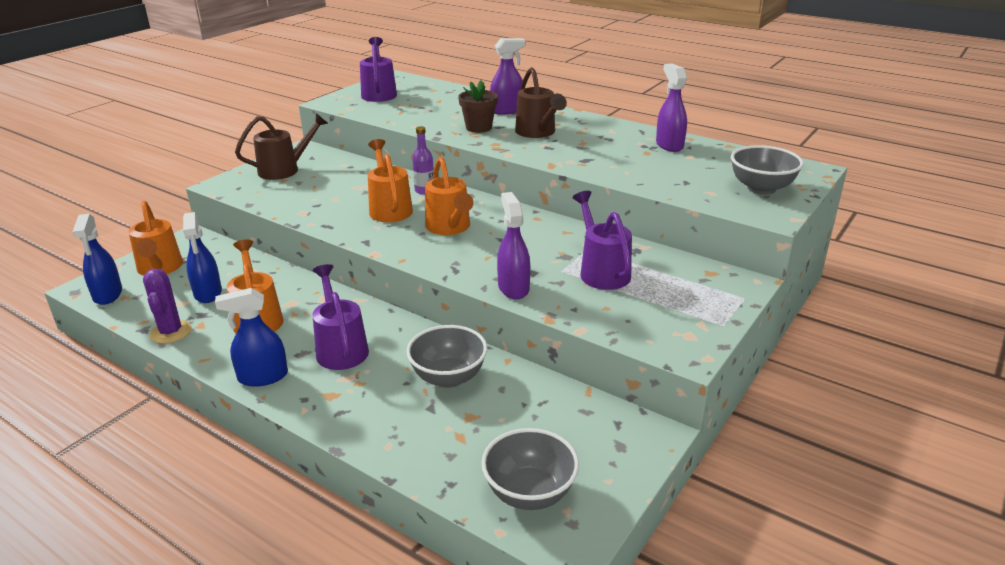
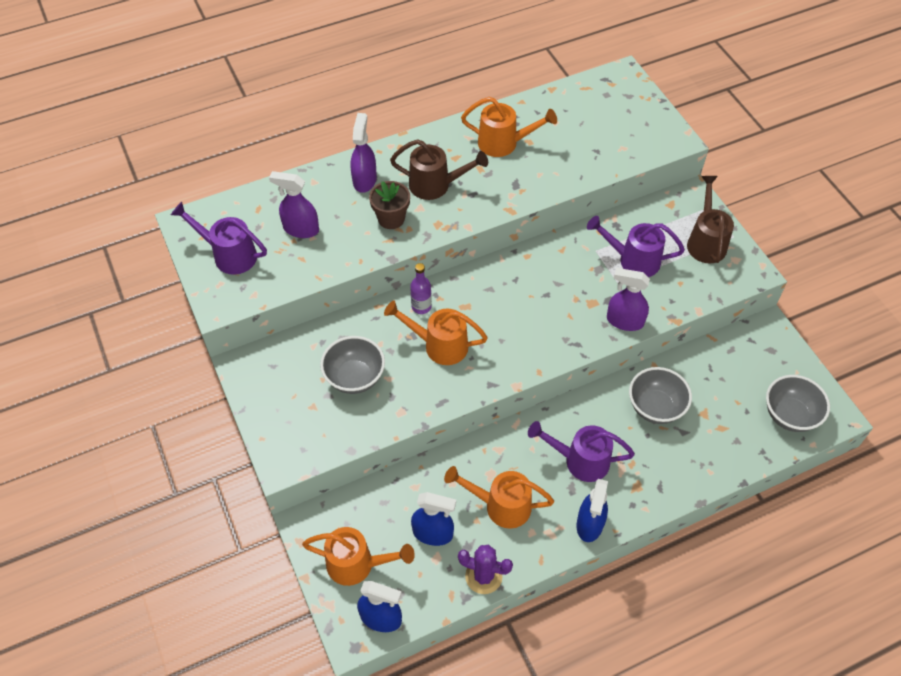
camera: 60 degrees left, 25 degrees up
(284, 170) = (287, 398): brown watering can -> brown watering can (706, 241)
(449, 228) = (505, 318): orange watering can -> orange watering can (503, 143)
(669, 145) = (525, 121): purple spray bottle -> purple spray bottle (301, 229)
(761, 188) = (634, 119): grey bowl -> grey bowl (355, 378)

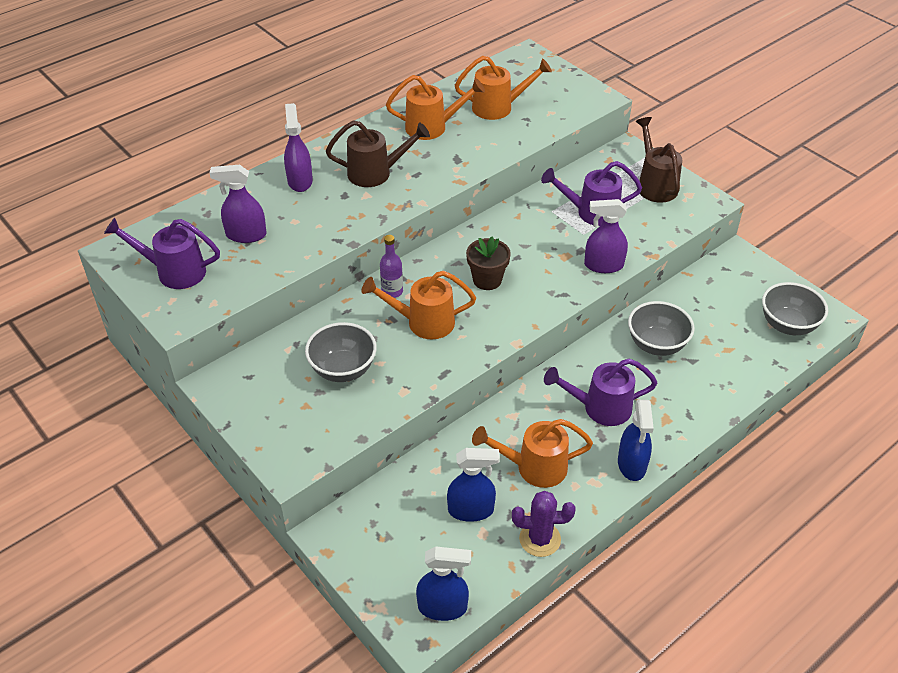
camera: 15 degrees left, 10 degrees down
(357, 564) = (398, 560): orange watering can -> orange watering can (498, 107)
(391, 219) = (340, 209): brown flower pot -> brown flower pot (487, 280)

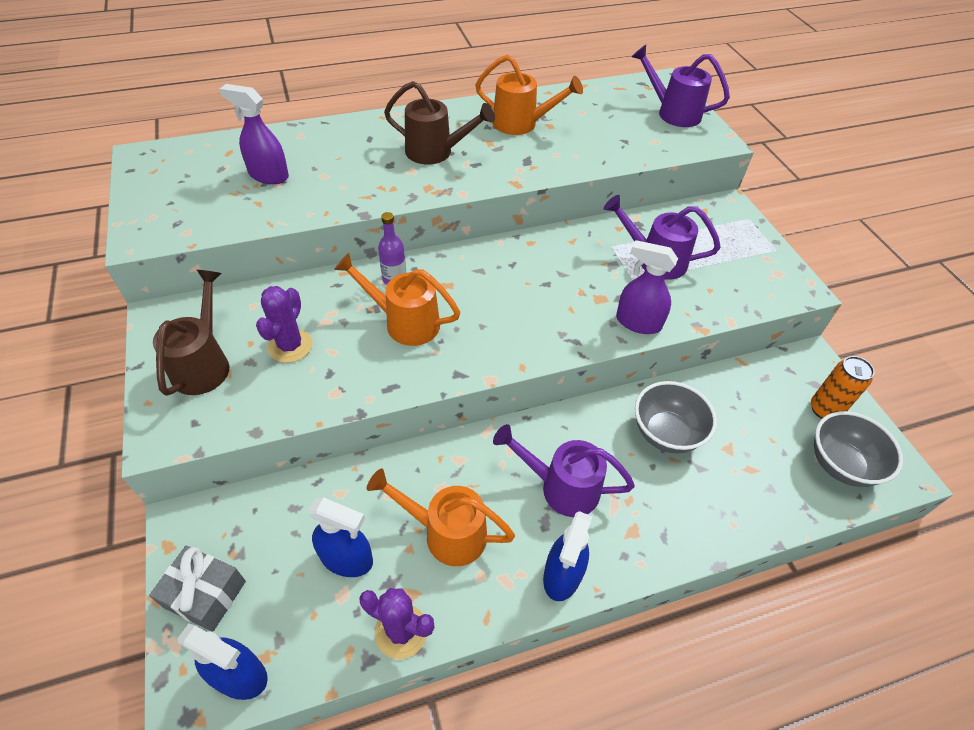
camera: 20 degrees right, 5 degrees up
(174, 271) = (176, 190): purple watering can -> purple watering can (673, 113)
(300, 181) = (357, 139): purple spray bottle -> none
(343, 369) = (290, 346): grey bowl -> purple cactus
(380, 570) = (205, 594): none -> grey gift
(487, 280) = (500, 298): brown flower pot -> none
(498, 107) = (601, 123): orange watering can -> none
(655, 185) = (743, 251): brown watering can -> brown watering can (204, 364)
(761, 290) = (824, 409): none -> orange can

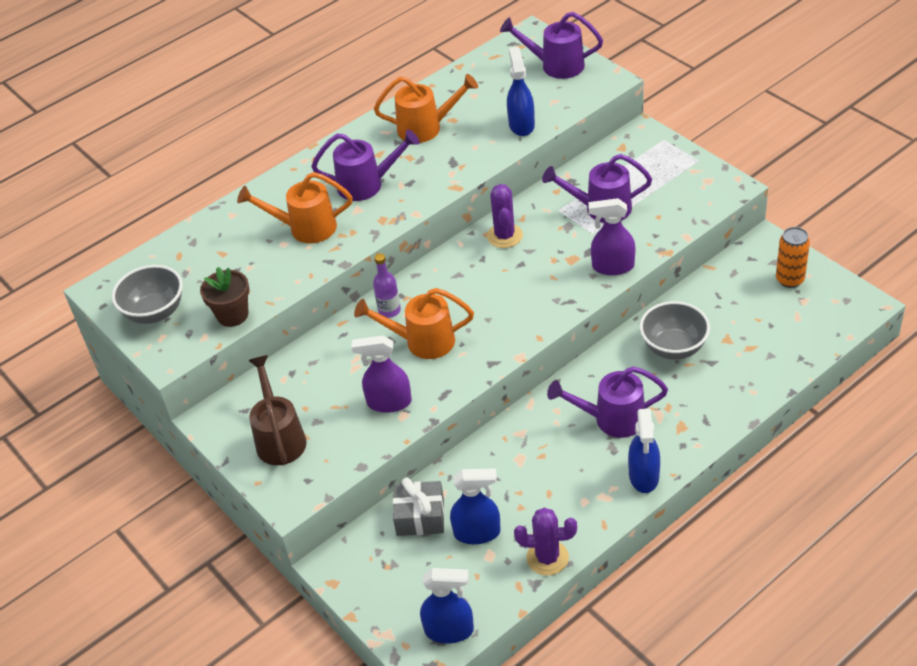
camera: 15 degrees left, 5 degrees down
(205, 594) = (386, 598): grey gift -> grey gift (420, 517)
(228, 222) = (232, 315): none -> brown flower pot
(268, 175) = (233, 262): purple spray bottle -> purple spray bottle (389, 402)
(290, 346) = (340, 397): purple cactus -> purple cactus (504, 236)
(435, 152) = (367, 184): brown watering can -> purple watering can
(446, 533) = (542, 485): orange watering can -> orange watering can (305, 228)
(612, 151) = (521, 125): none -> blue spray bottle
(840, 465) = (816, 317): grey bowl -> grey bowl (155, 312)

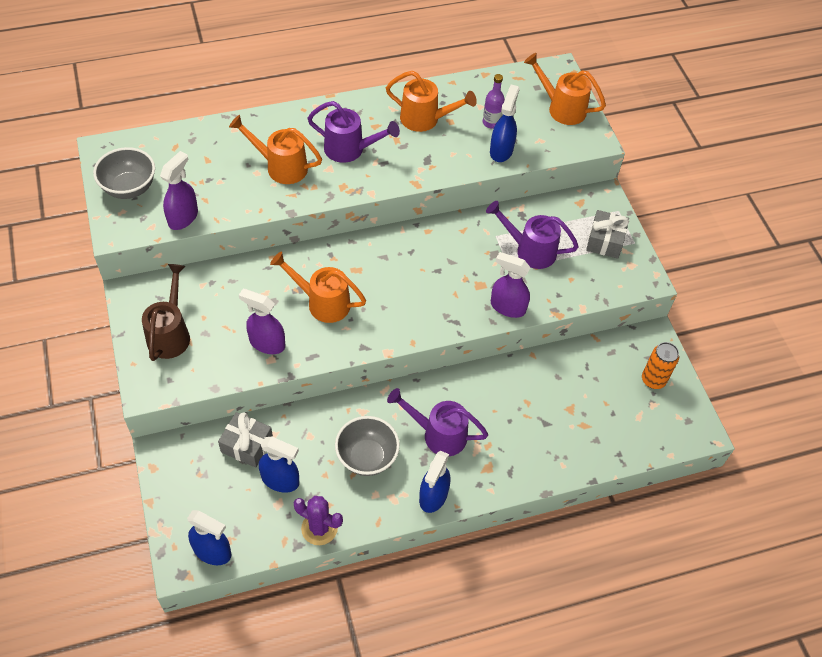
camera: 15 degrees right, 10 degrees up
(232, 315) = (183, 217): brown flower pot -> purple spray bottle
(389, 310) = (314, 263): purple bottle -> purple bottle (491, 122)
(504, 236) = (440, 239): purple cactus -> none
(556, 65) = (562, 108): purple watering can -> orange watering can
(669, 170) = (605, 241): none -> grey gift
(673, 348) = (523, 395): grey bowl -> grey bowl (367, 457)

